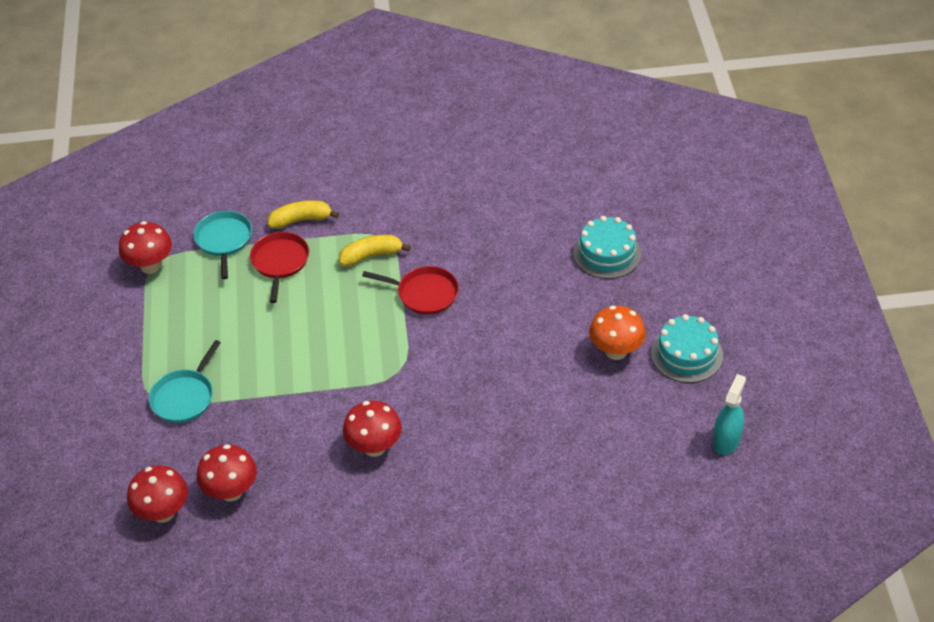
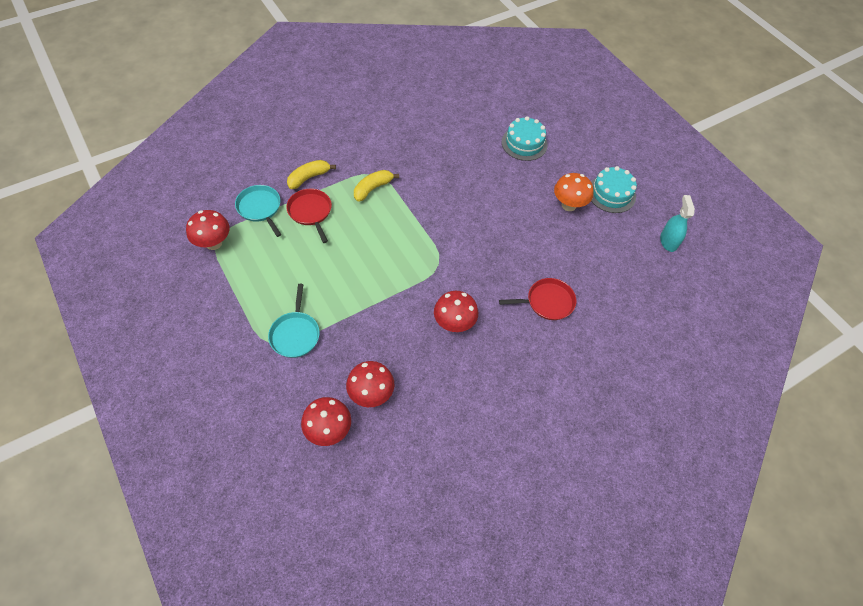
camera: 30 degrees left, 10 degrees up
(424, 293) = (424, 204): red pan -> red pan (547, 302)

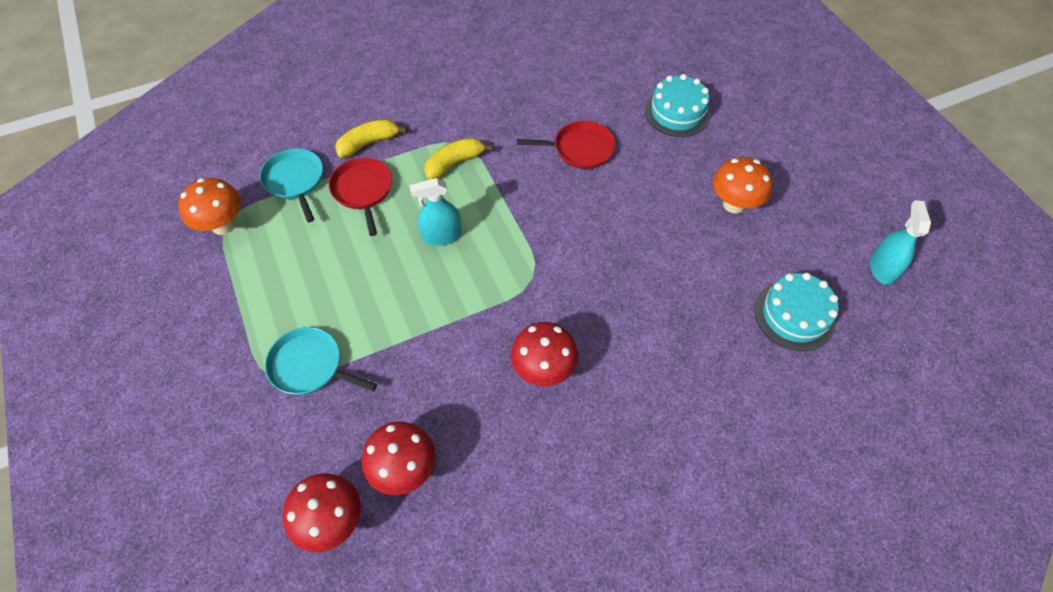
camera: 10 degrees right, 0 degrees up
(214, 243) = (223, 225): red mushroom -> orange mushroom
(295, 334) = (310, 366): turquoise pan -> turquoise pan turned 105 degrees clockwise
(372, 240) = (441, 235): none -> turquoise spray bottle
(547, 302) = (687, 348): red pan -> red pan (580, 149)
(611, 194) = (799, 192): turquoise cake -> turquoise cake (794, 315)

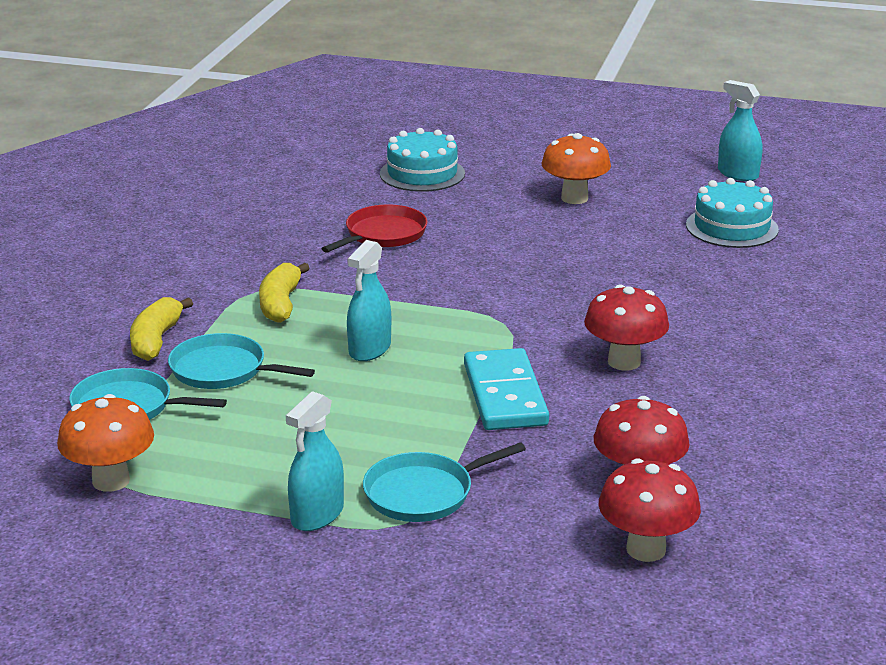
camera: 50 degrees left, 30 degrees down
(253, 332) = (317, 515): none -> turquoise spray bottle
(363, 191) = (223, 370): red pan -> turquoise pan
(447, 333) = (504, 395): none -> turquoise domino

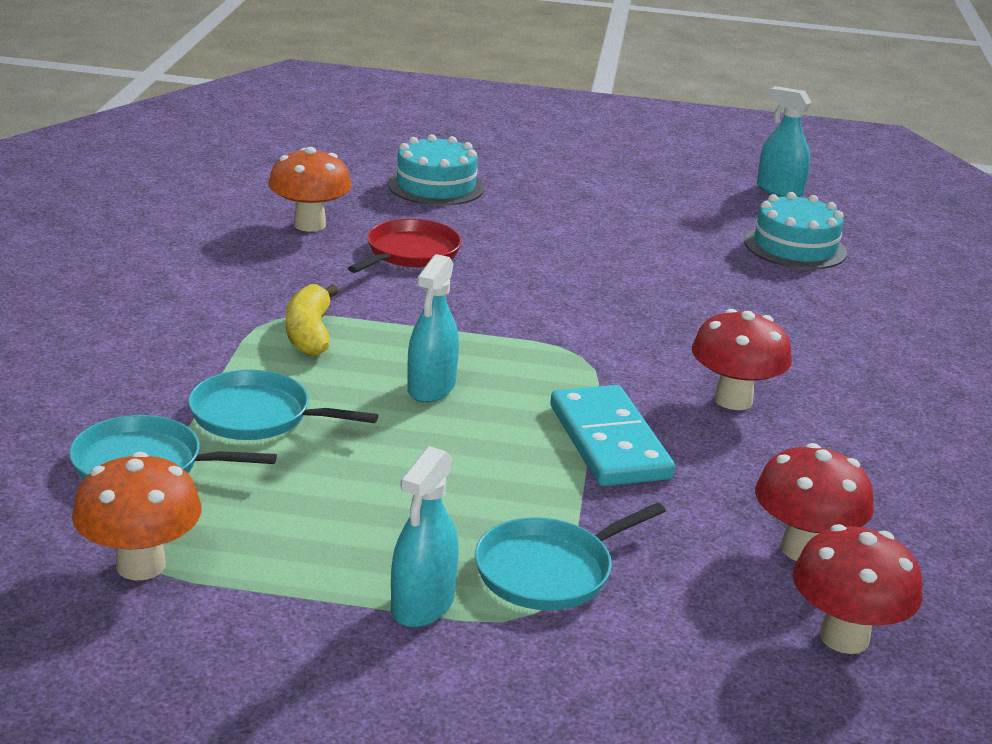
camera: 10 degrees left, 0 degrees up
(156, 340) = (164, 379): yellow banana -> none
(574, 198) = (613, 214): orange mushroom -> orange mushroom (309, 225)

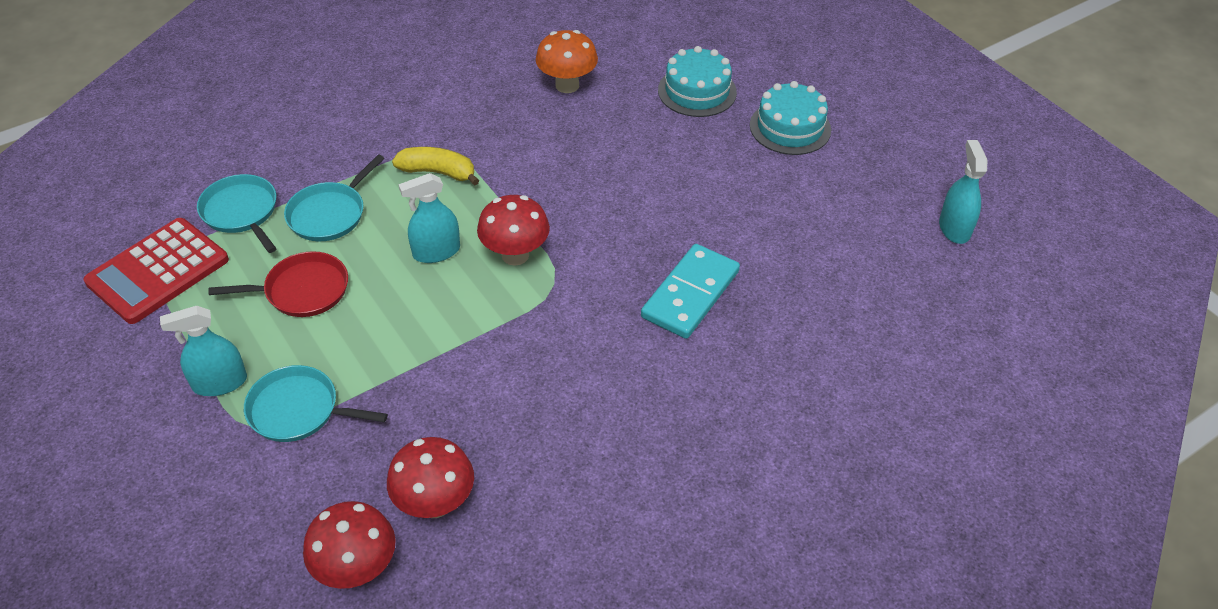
camera: 50 degrees right, 20 degrees up
(141, 565) = (158, 271): orange mushroom -> red calculator
(257, 416) = (329, 214): turquoise pan -> turquoise pan turned 120 degrees counterclockwise
(309, 334) = (438, 172): yellow banana -> yellow banana turned 60 degrees clockwise
(410, 253) = (588, 141): red pan -> red pan (302, 290)
(608, 442) = (462, 354): turquoise domino -> turquoise domino (690, 294)
(733, 400) = (583, 378): red mushroom -> red mushroom (515, 255)
(795, 247) = (863, 287): turquoise cake -> turquoise cake (790, 127)

